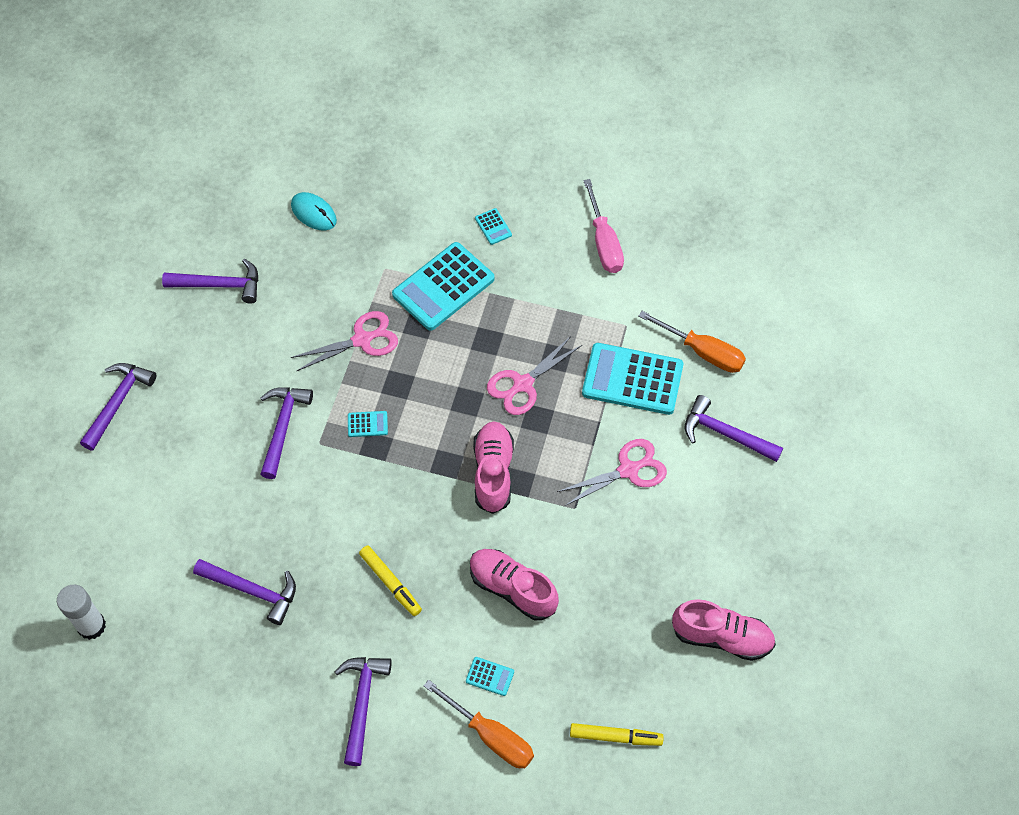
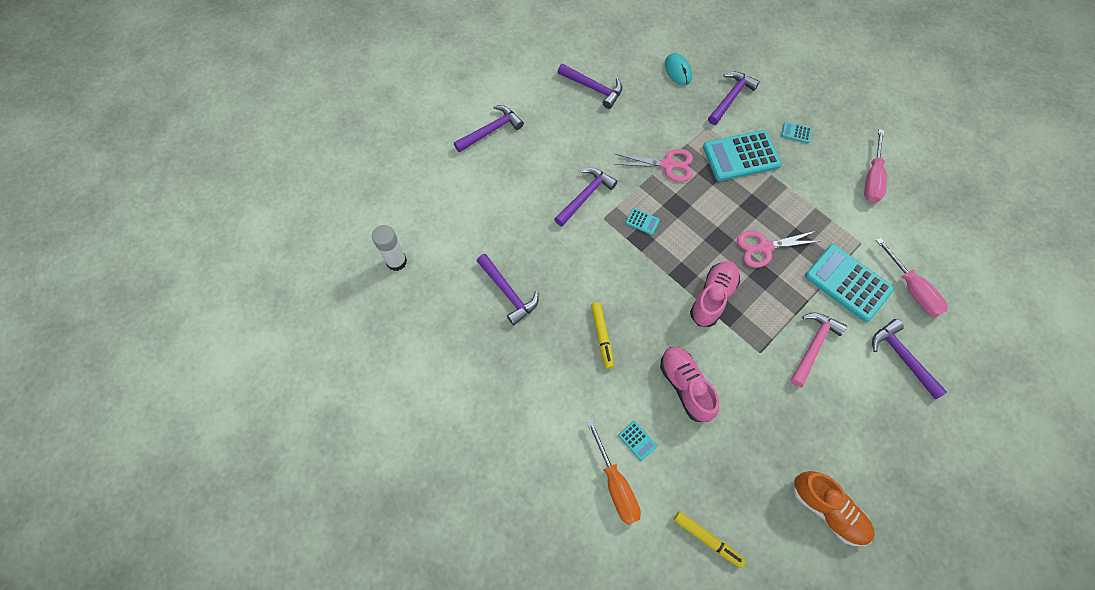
camera: 30 degrees right, 5 degrees up
(362, 703) = (538, 409): purple hammer -> purple hammer (730, 98)
(493, 227) = (796, 132): turquoise calculator -> turquoise calculator turned 105 degrees clockwise
(628, 470) = (813, 346): pink scissors -> pink hammer
(703, 352) = (912, 289): orange screwdriver -> pink screwdriver
(722, 637) = (827, 509): pink shoe -> orange shoe

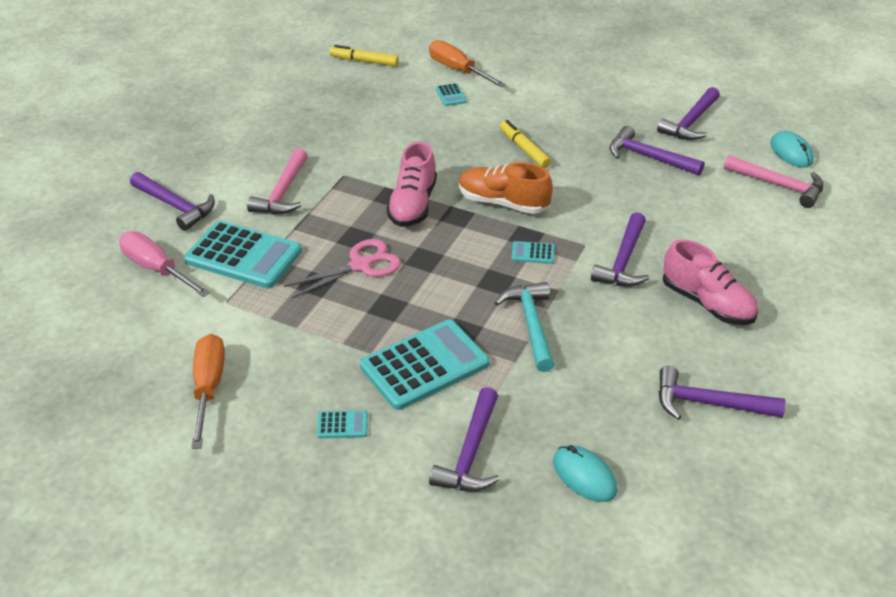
camera: 160 degrees right, 25 degrees down
(396, 261) = (791, 152): white glue stick -> turquoise mouse
(433, 230) = (779, 185): none -> pink hammer
(491, 130) = (810, 302): purple hammer -> purple hammer (690, 122)
(637, 440) = (451, 95): turquoise calculator -> turquoise calculator turned 135 degrees counterclockwise
(667, 165) = (531, 325): pink scissors -> turquoise hammer
(685, 386) = (418, 135): pink shoe -> pink shoe (707, 303)
(827, 509) = (257, 95): orange shoe -> orange shoe (503, 203)
(872, 178) = (208, 387): pink screwdriver -> orange screwdriver

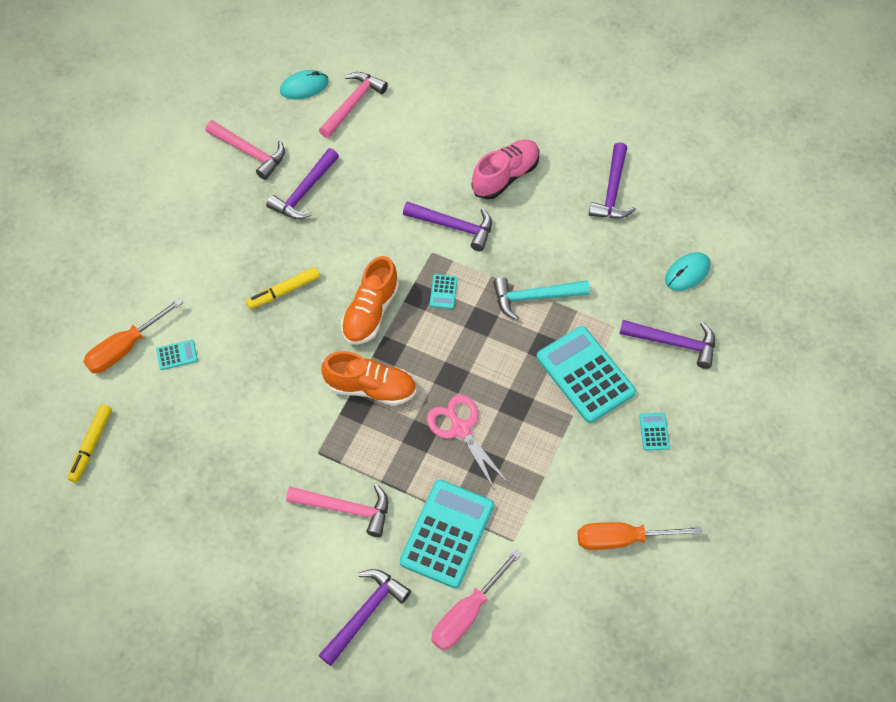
camera: 90 degrees left, 20 degrees up
(413, 205) = (371, 388): pink shoe -> orange shoe
(690, 122) = (250, 152): purple hammer -> pink hammer

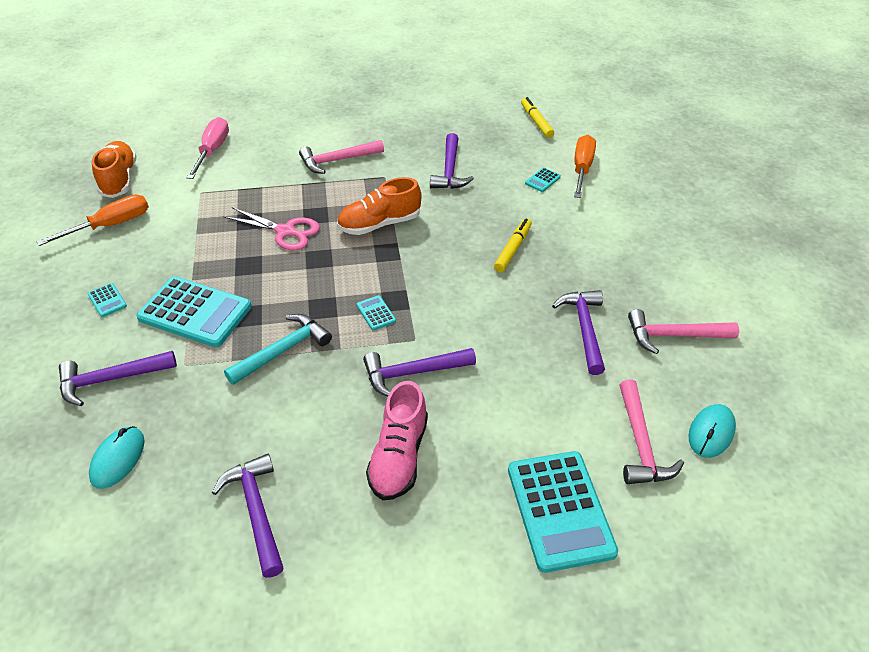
camera: 145 degrees right, 15 degrees down
(365, 613) = (282, 127): purple hammer -> purple hammer (450, 170)
(370, 312) = (426, 269): orange shoe -> orange shoe (119, 179)
(447, 534) = (254, 177): turquoise calculator -> turquoise calculator (560, 510)

